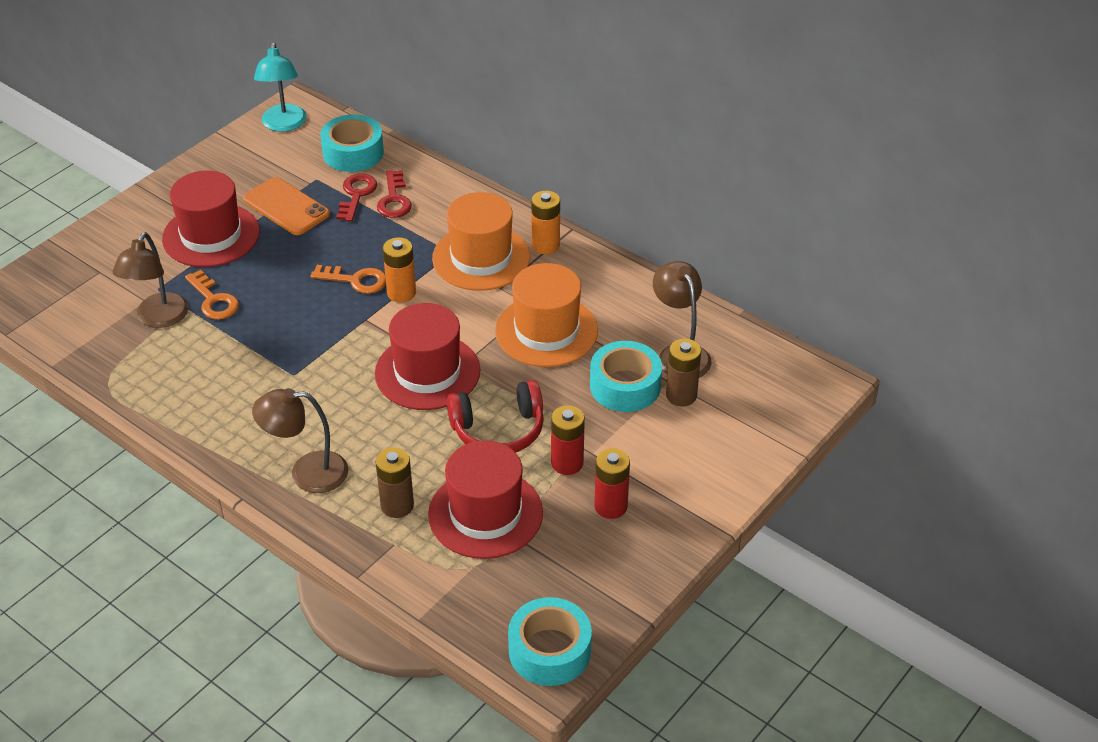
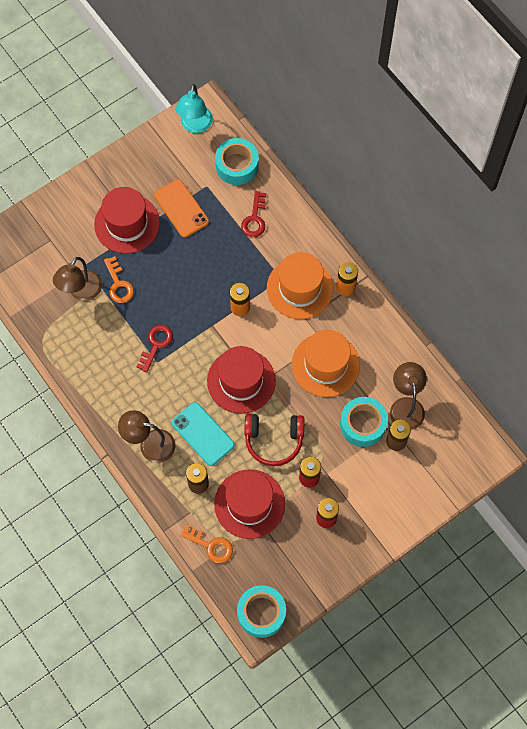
camera: 15 degrees right, 25 degrees up
(355, 280) = (213, 289): orange key -> orange key (210, 545)
(356, 195) = (230, 208): red key -> red key (156, 344)
(387, 444) = (203, 434): none -> turquoise phone

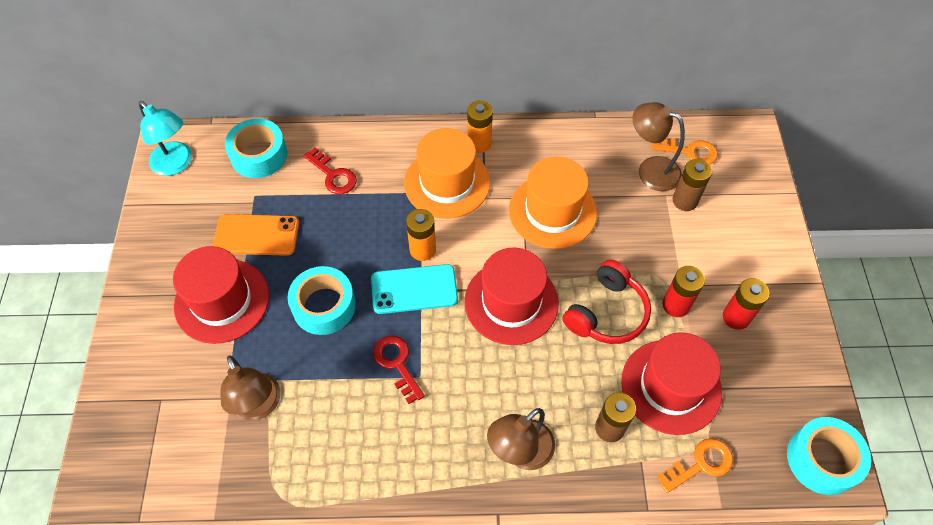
camera: 55 degrees left, 10 degrees down
(118, 284) = (287, 357): orange key -> orange key (689, 152)
(203, 434) = (548, 383): turquoise phone -> turquoise phone (414, 289)
(363, 424) = (645, 218): turquoise tape -> turquoise tape (324, 306)

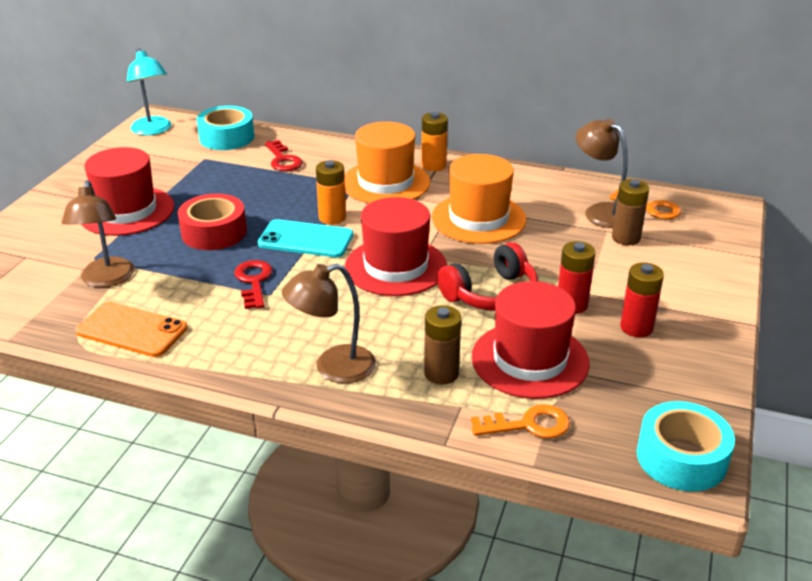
camera: 20 degrees right, 25 degrees down
(256, 235) = (188, 180): orange phone -> orange phone (132, 330)
(324, 306) = (214, 232): turquoise tape -> red tape

